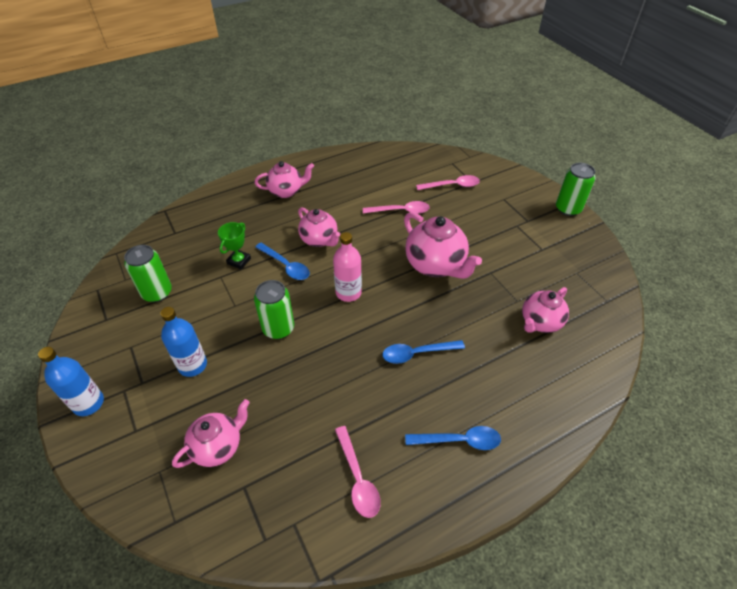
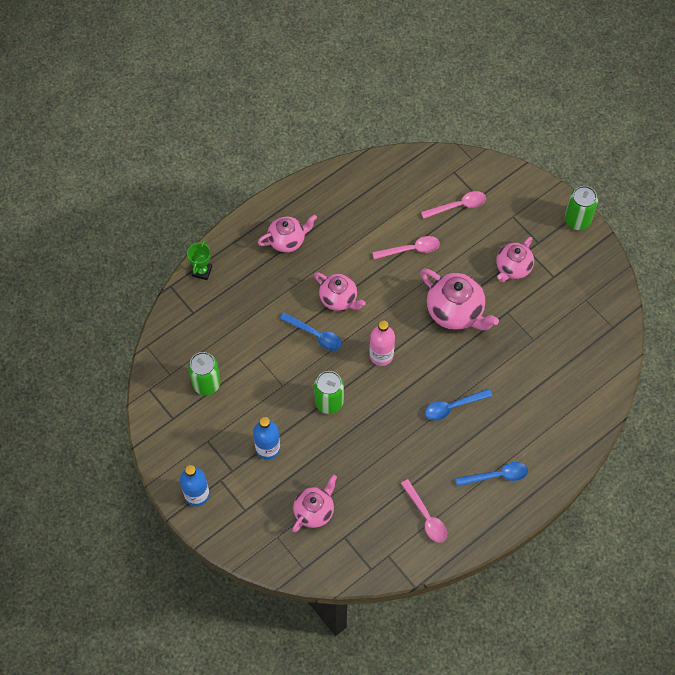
camera: 10 degrees left, 15 degrees up
(239, 261) = (269, 336): green trophy -> green trophy (202, 271)
(540, 322) = (554, 359): pink teapot -> pink teapot (512, 268)

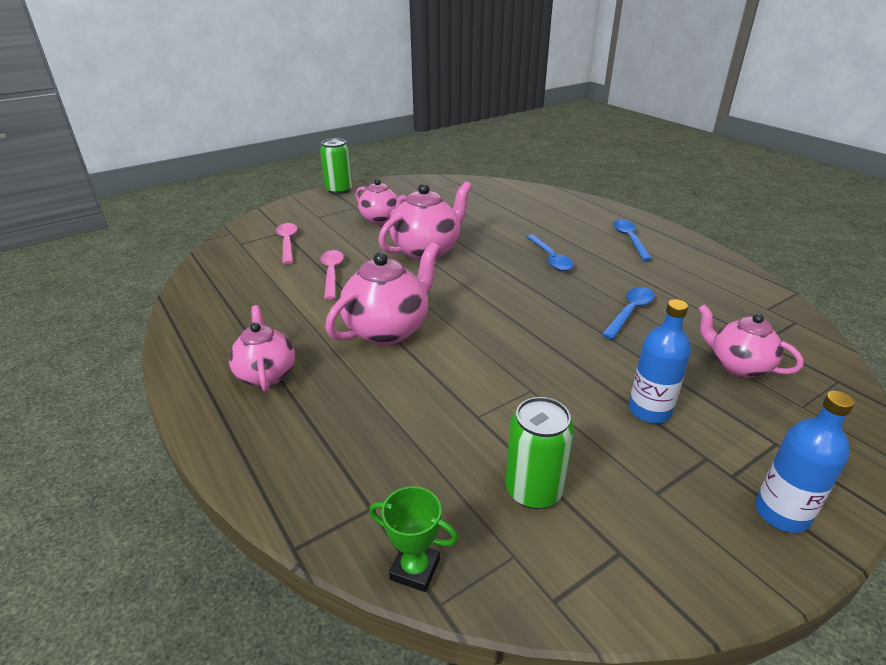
camera: 85 degrees left, 30 degrees down
(202, 271) = (279, 490): green trophy -> green trophy (415, 569)
(315, 335) = (444, 353): blue spoon -> blue spoon (630, 312)
(329, 402) = (555, 345): green can -> none
(339, 299) = (388, 329): pink teapot -> pink teapot, size x1.52
(381, 355) = (481, 300): pink bottle -> none
(426, 517) = (700, 281): pink spoon -> none

